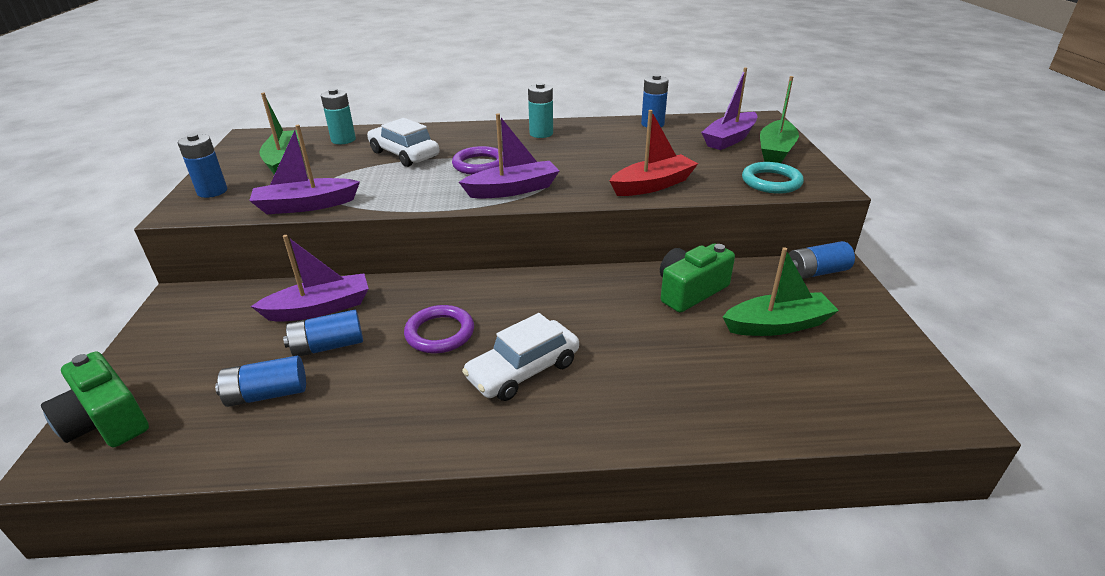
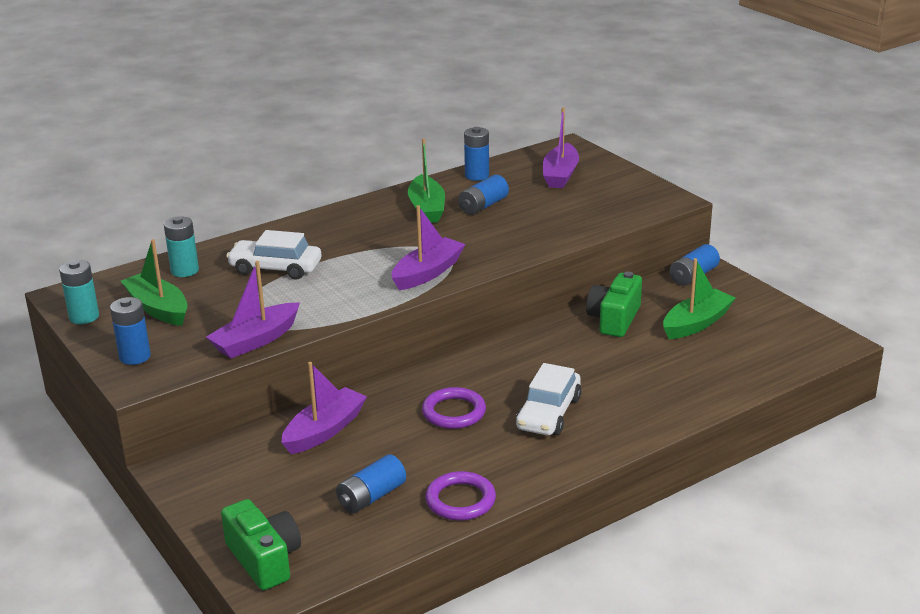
camera: 30 degrees left, 5 degrees down
(106, 421) = (264, 559): green camera -> green camera turned 135 degrees counterclockwise
(328, 346) = (373, 452): blue battery -> blue battery (483, 206)
(480, 164) = (366, 258): purple ring -> purple ring (460, 500)
(541, 134) = (383, 212): turquoise battery -> turquoise battery (84, 317)
(653, 185) = (541, 236): red boat -> none
(771, 182) = (630, 208): turquoise ring -> none
(775, 151) = (608, 177): green boat -> green boat (426, 209)

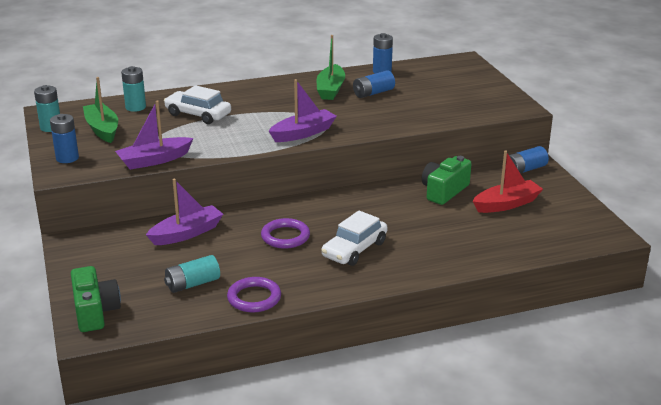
camera: 15 degrees right, 0 degrees up
(371, 497) = (193, 284): blue battery -> turquoise battery
(560, 175) = (445, 79): purple boat -> none
(696, 323) = (506, 204): green boat -> red boat

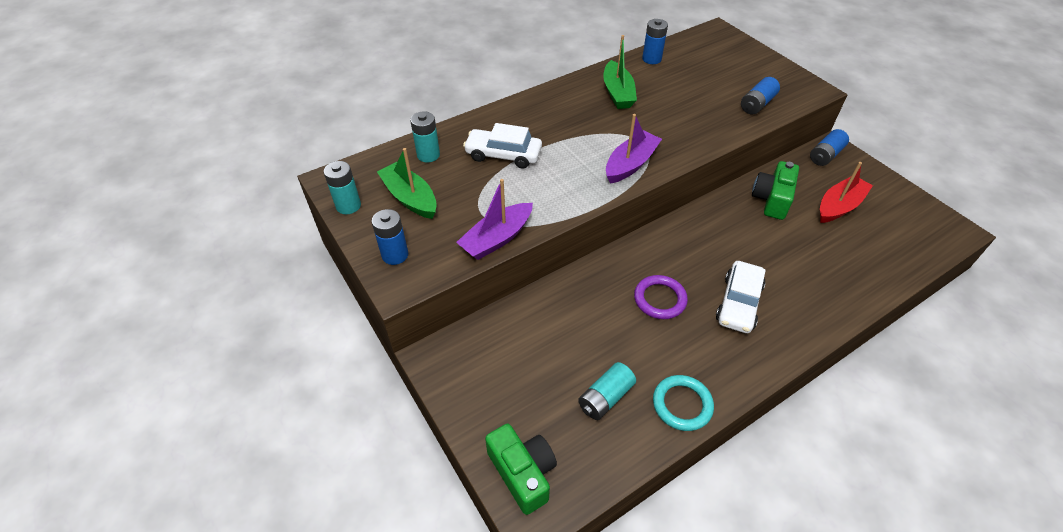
camera: 15 degrees left, 20 degrees up
(187, 233) = (555, 317): purple boat -> none
(254, 298) = (682, 404): purple ring -> turquoise ring
(373, 93) = (663, 91): blue battery -> blue battery (757, 104)

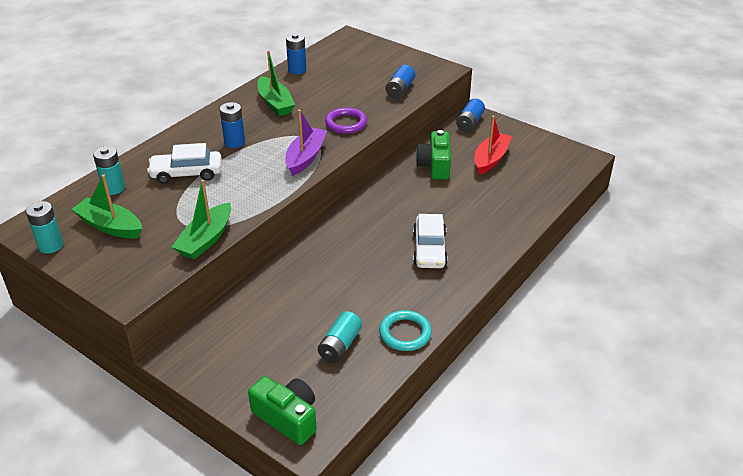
camera: 20 degrees left, 10 degrees down
(395, 255) = (114, 273): blue battery -> blue battery (234, 142)
(497, 238) = (206, 239): purple boat -> green boat
(660, 299) = (363, 262): purple ring -> purple ring (346, 123)

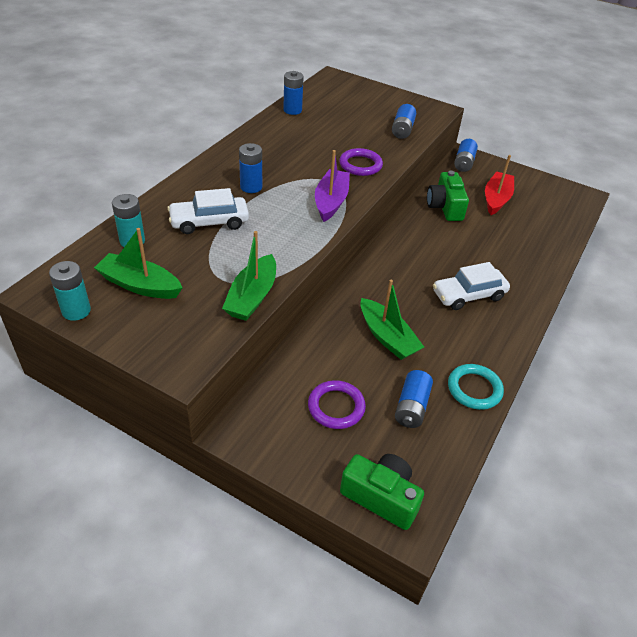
camera: 10 degrees left, 5 degrees up
(270, 341) = (336, 407): none -> purple ring
(275, 103) = (281, 145): green boat -> green boat (387, 337)
(340, 345) = (411, 407): turquoise battery -> blue battery
(429, 249) = (468, 295): white car -> white car turned 75 degrees clockwise

